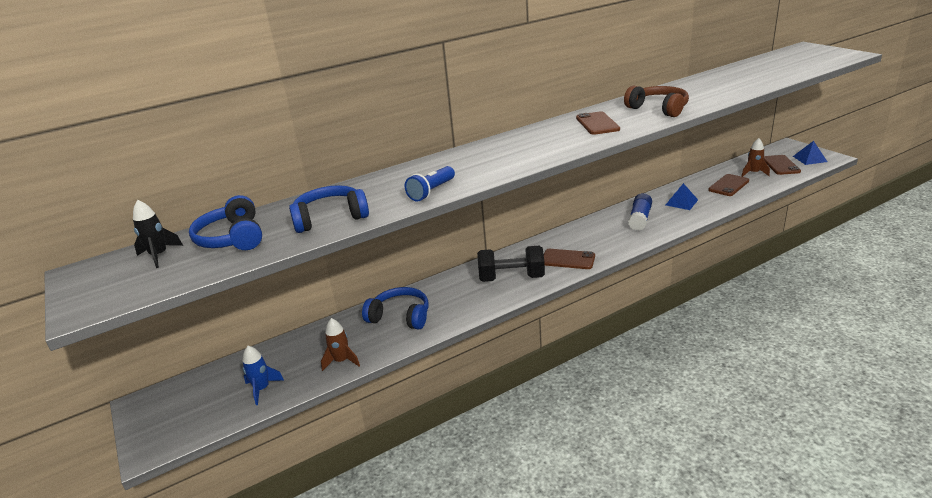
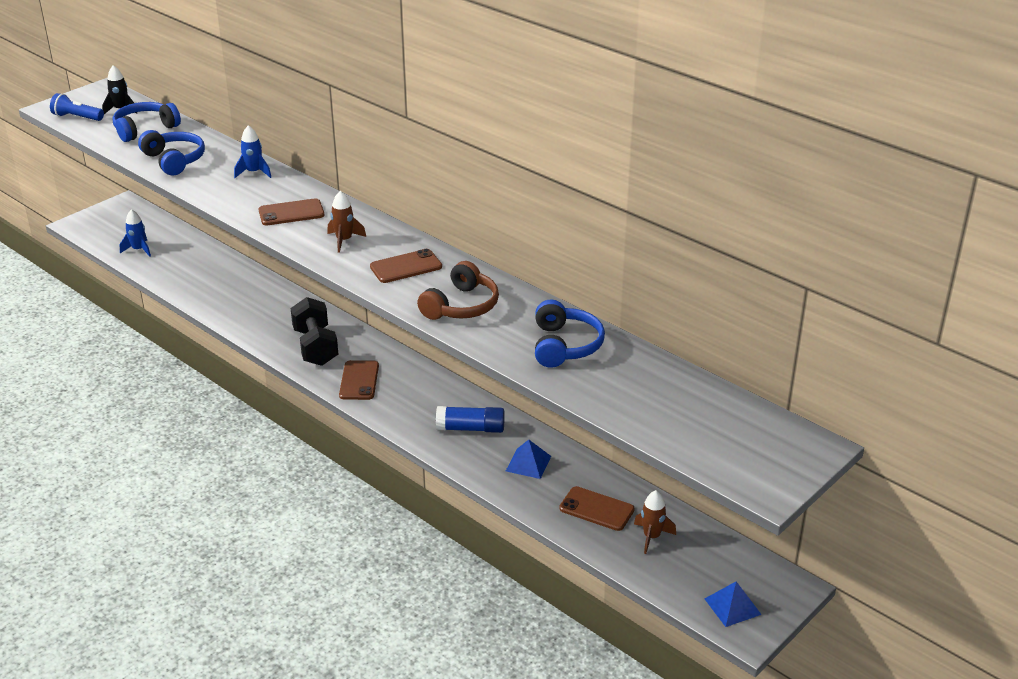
camera: 70 degrees right, 5 degrees up
(341, 361) = (174, 277): brown rocket -> brown rocket (344, 240)
(394, 179) = (254, 172): none -> blue rocket
(400, 317) = (241, 293): blue headphones -> blue headphones (564, 346)
(431, 192) = (222, 196): blue flashlight -> blue flashlight (77, 117)
(780, 165) = (693, 569): brown phone -> brown phone (291, 213)

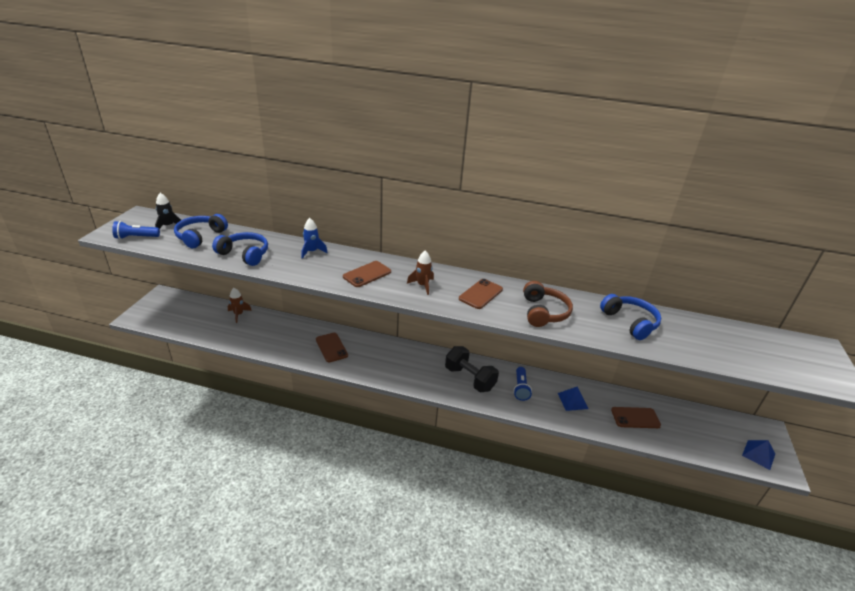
camera: 30 degrees left, 0 degrees up
(138, 250) = (199, 325): blue rocket -> none
(315, 347) = (379, 362): black dumbbell -> black dumbbell (469, 379)
(359, 380) = (427, 377): brown phone -> brown phone (331, 347)
(470, 428) = (520, 388): blue glue stick -> blue flashlight
(652, 537) = (678, 425): brown rocket -> brown rocket (239, 314)

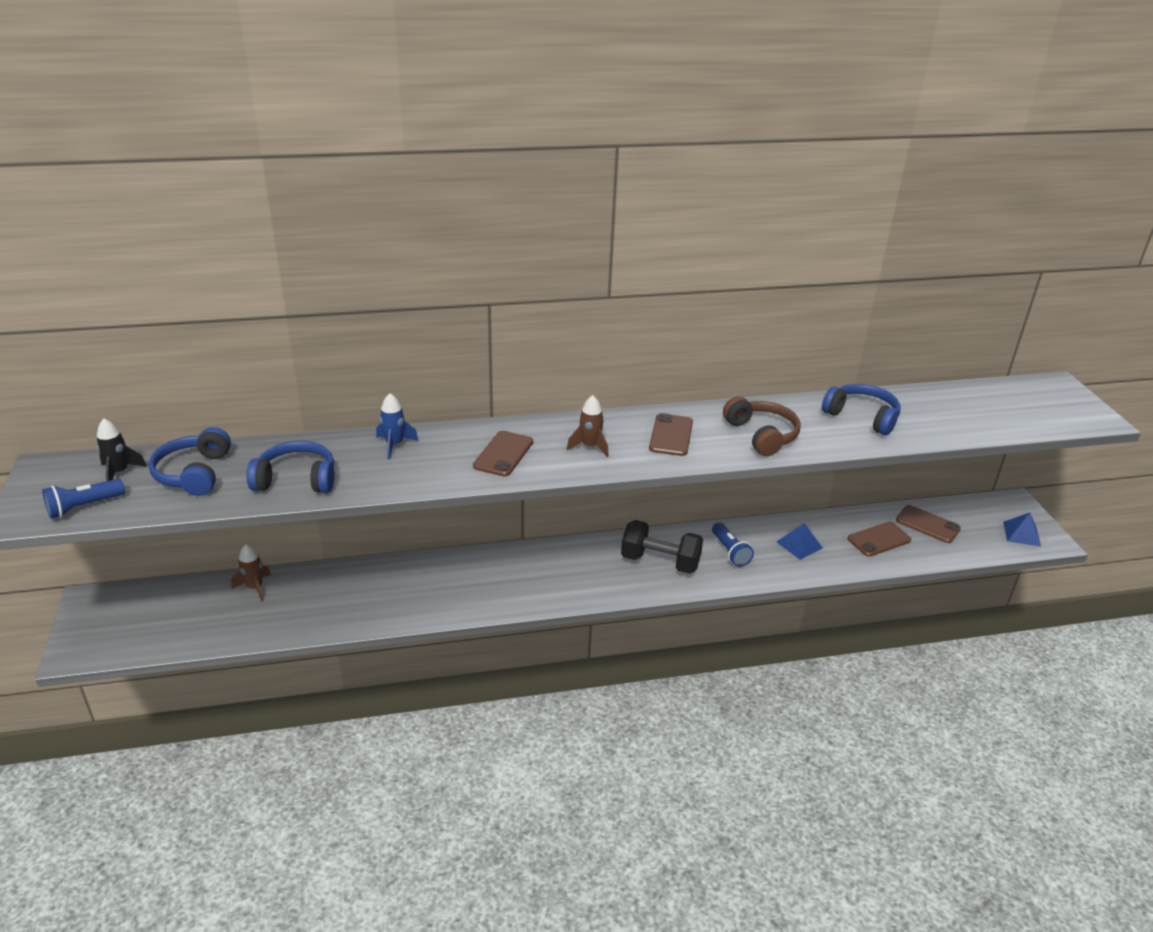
camera: 25 degrees left, 0 degrees up
(331, 347) = (442, 586): brown phone -> brown phone (927, 524)

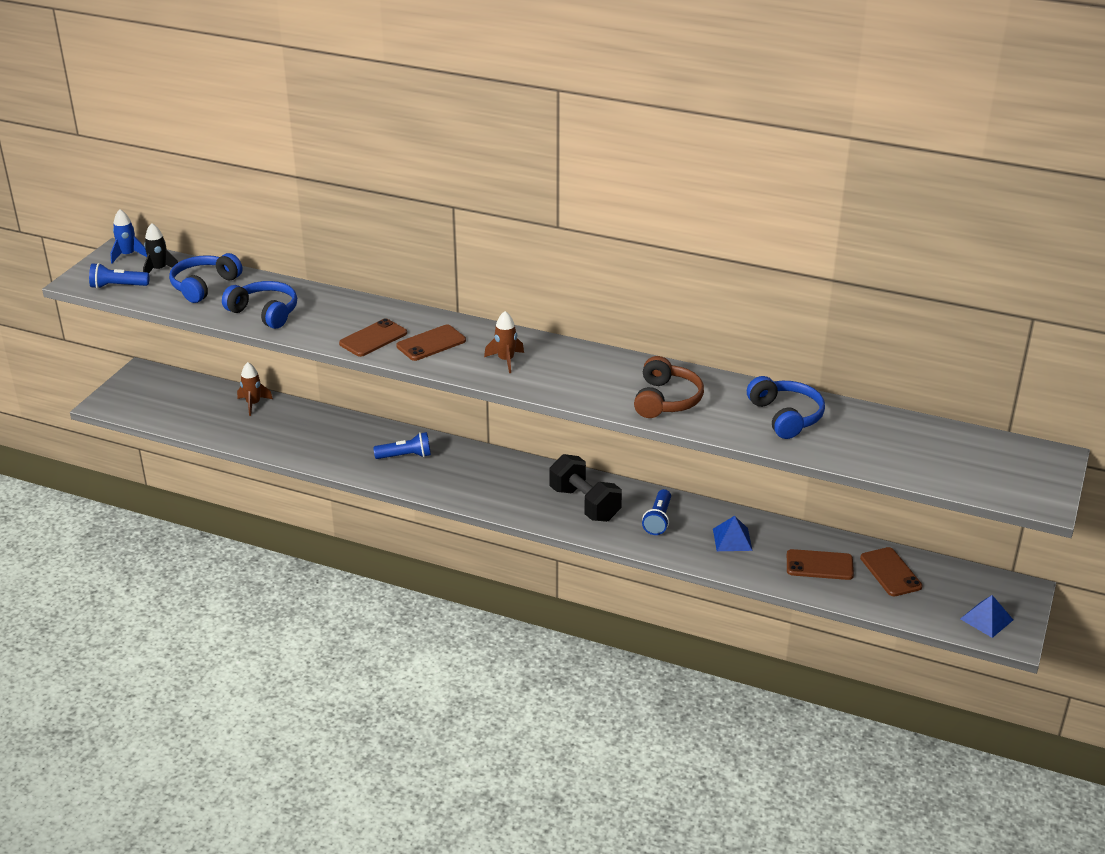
camera: 35 degrees right, 0 degrees up
(394, 445) = (359, 310): blue rocket -> blue rocket (128, 255)
(461, 581) = (405, 456): none -> blue flashlight
(671, 435) = (585, 374): brown phone -> brown phone (373, 338)

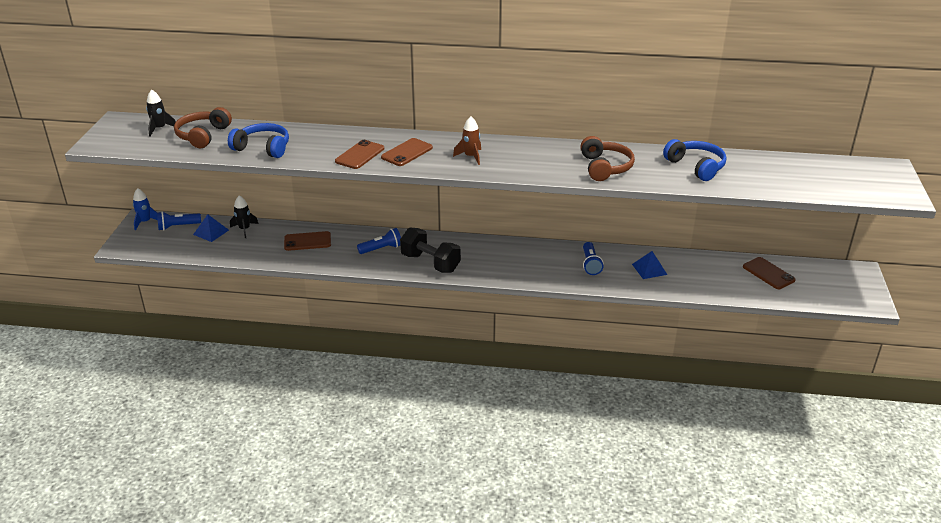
camera: 15 degrees left, 0 degrees up
(118, 286) = (130, 144): blue flashlight -> blue flashlight (178, 226)
(128, 255) = (128, 121): blue rocket -> blue rocket (145, 222)
(204, 286) = (203, 135): blue headphones -> brown headphones
(253, 404) = (244, 229): brown rocket -> black rocket
(584, 504) = (532, 262): black dumbbell -> black dumbbell (430, 263)
(819, 565) = (718, 277): brown phone -> brown phone (307, 241)
(986, 619) = (848, 294): blue pyramid -> blue pyramid (211, 232)

